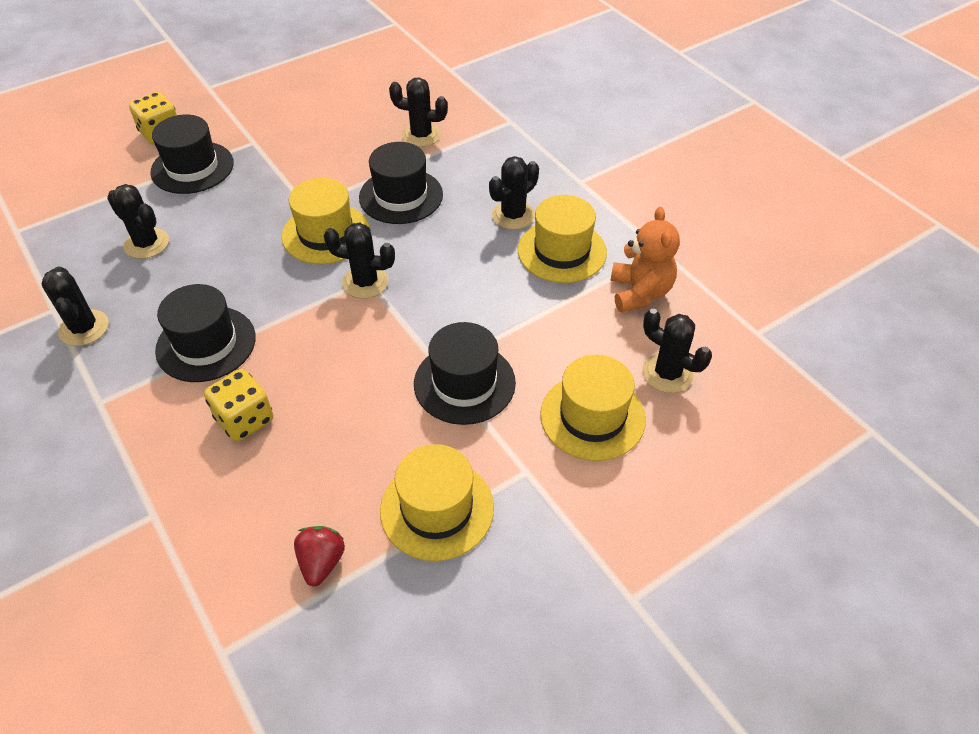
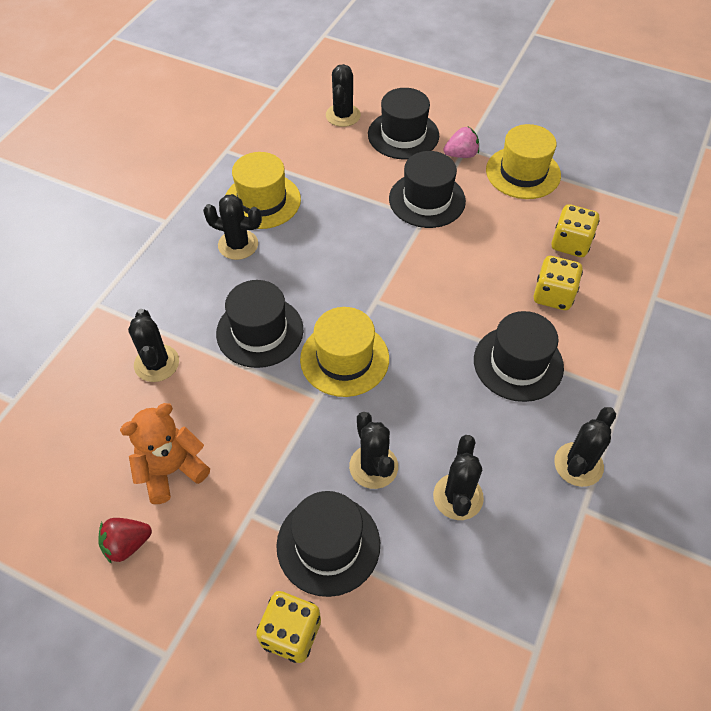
camera: 120 degrees left, 5 degrees up
(291, 483) = (570, 244): none -> yellow dice
(321, 562) = (598, 203): red strawberry -> red strawberry (127, 544)
(365, 282) = (379, 299): black cactus -> black cactus (373, 466)
(516, 459) = (461, 155): none -> pink strawberry
(592, 416) = (403, 135): yellow hat -> black hat
(640, 293) = (278, 148): orange teddy bear -> orange teddy bear (171, 470)

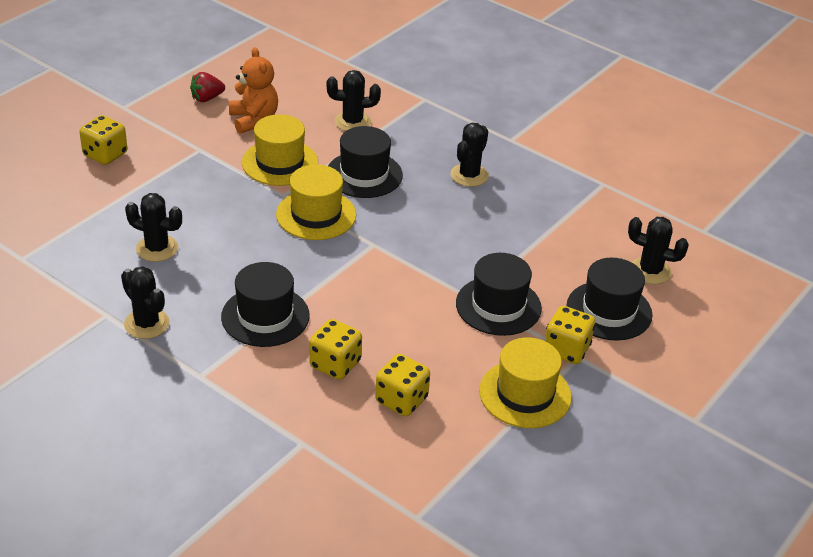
camera: 100 degrees right, 15 degrees down
(127, 544) = (207, 98): red strawberry -> red strawberry turned 105 degrees counterclockwise
(262, 201) = (524, 197): yellow hat -> yellow hat (280, 163)
(328, 544) = (156, 179): black hat -> none
(373, 466) = (206, 211): black cactus -> none
(461, 155) = (566, 350): pink strawberry -> yellow dice

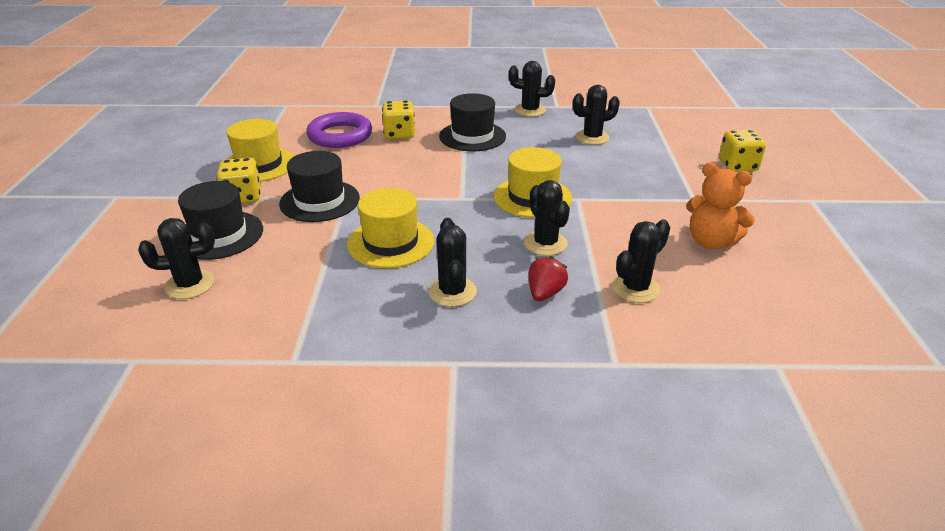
camera: 145 degrees right, 5 degrees down
(207, 98) = (782, 240): red strawberry -> red strawberry (545, 293)
(280, 163) = (623, 219): yellow hat -> yellow hat (391, 242)
(364, 174) = (545, 243): black hat -> black cactus
(401, 400) = (340, 135): yellow dice -> purple ring

